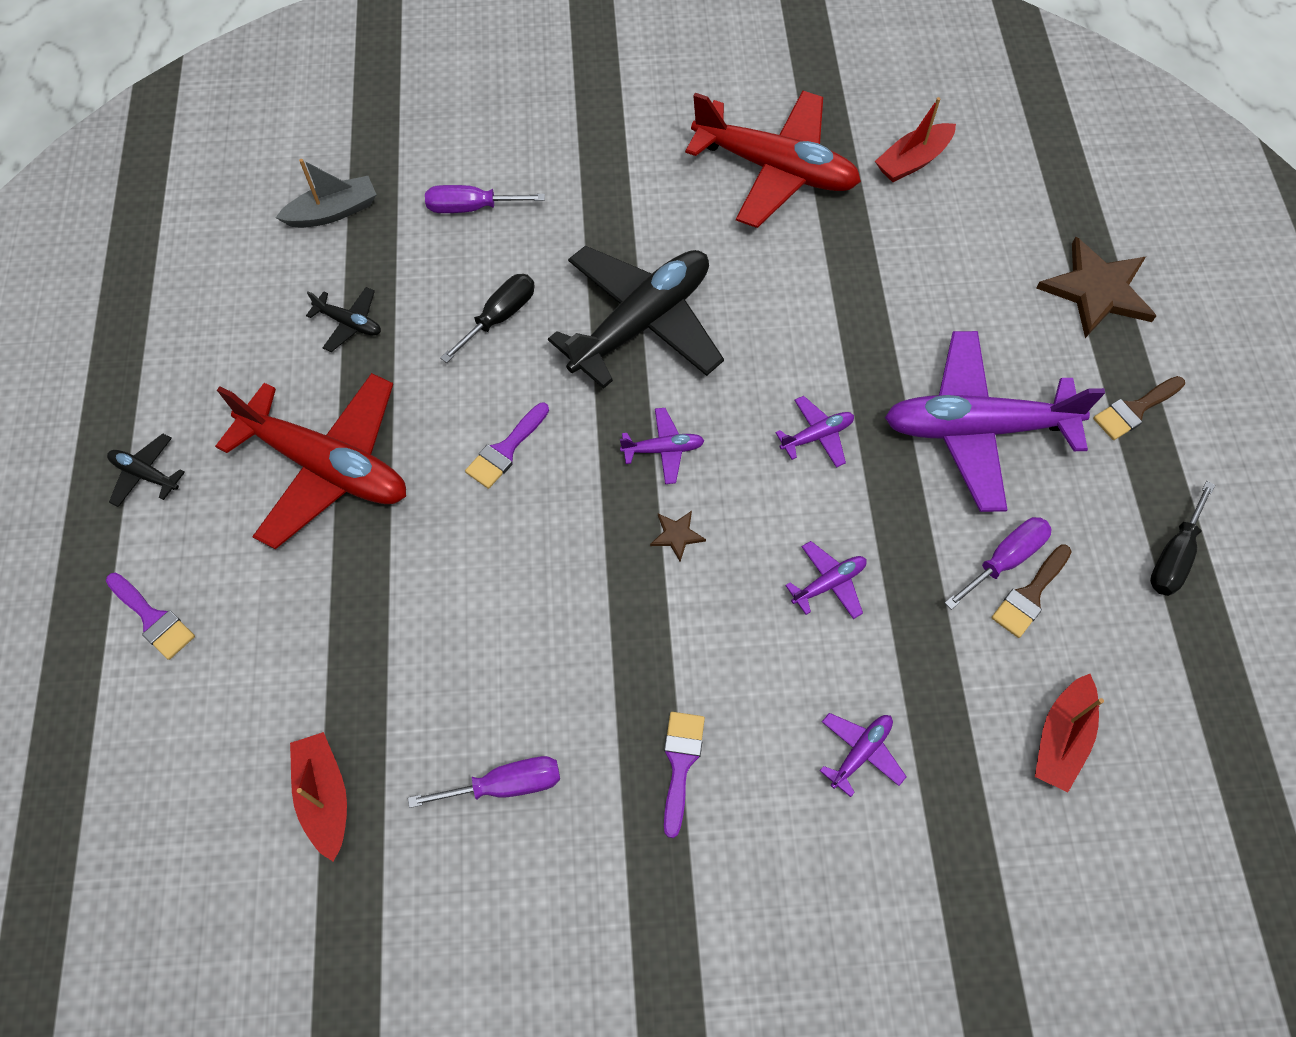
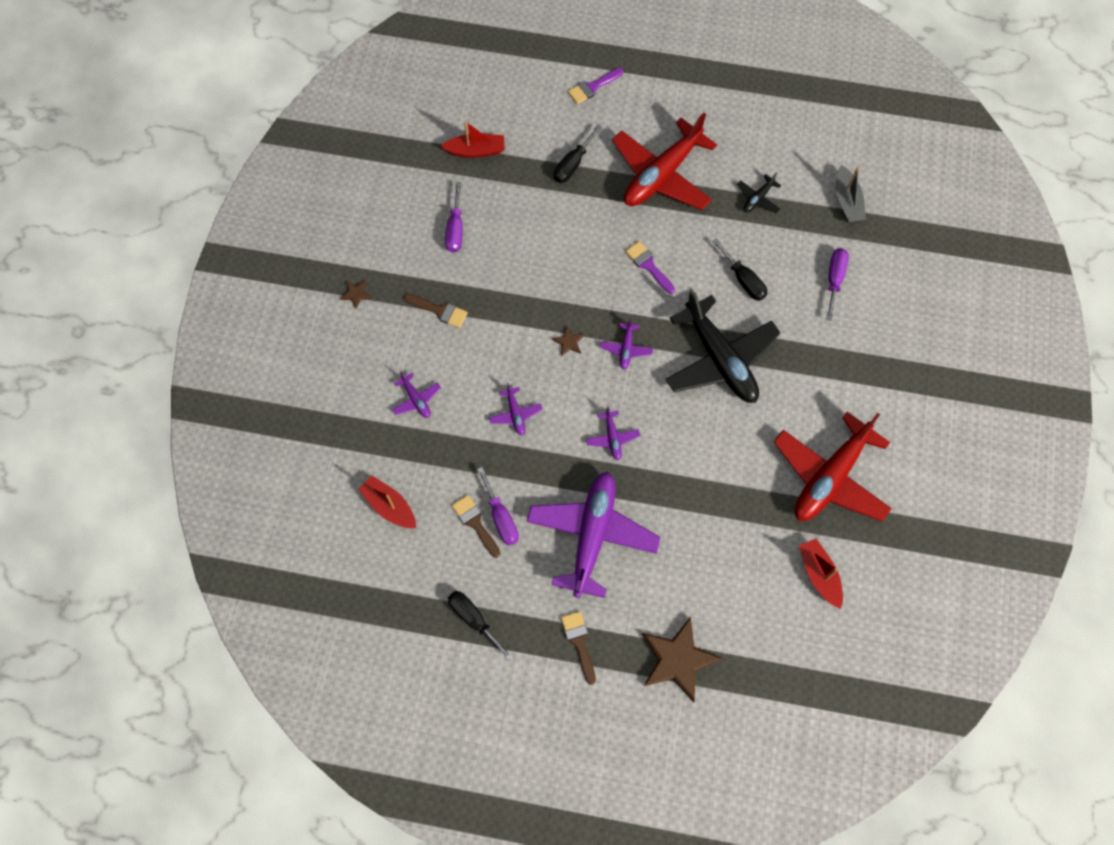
camera: 105 degrees right, 5 degrees up
(145, 474) = (680, 89): black plane -> none
(328, 612) = (573, 164): none -> black screwdriver
(680, 763) = (439, 311): purple brush -> brown brush
(690, 936) = (356, 294): none -> brown star

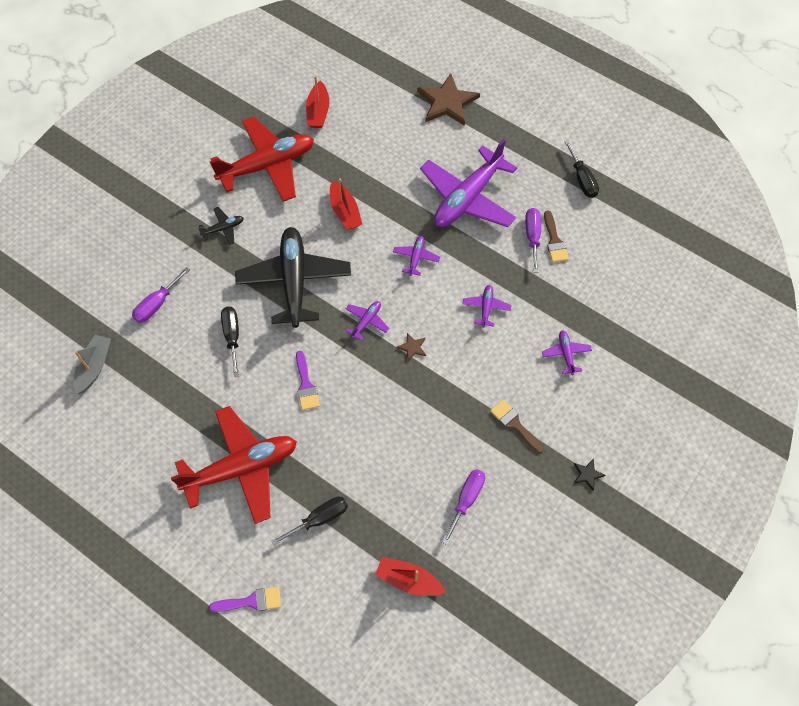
camera: 155 degrees left, 5 degrees down
(356, 294) = (587, 474): brown star -> black star
(389, 506) = (619, 280): red boat -> red boat (345, 211)
(579, 642) = (511, 137): brown brush -> none
(758, 198) = (169, 404): black plane -> black plane (223, 228)

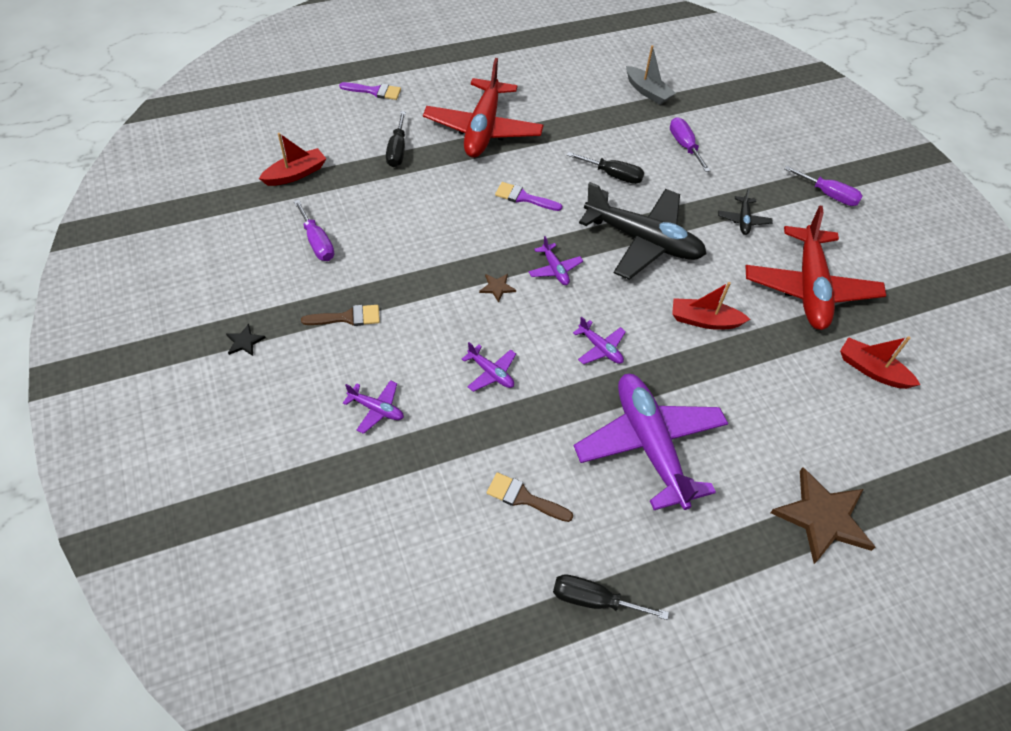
camera: 120 degrees right, 10 degrees down
(251, 601) = (375, 91): purple brush -> purple brush turned 105 degrees counterclockwise
(532, 237) = (546, 477): purple screwdriver -> purple screwdriver (828, 195)

